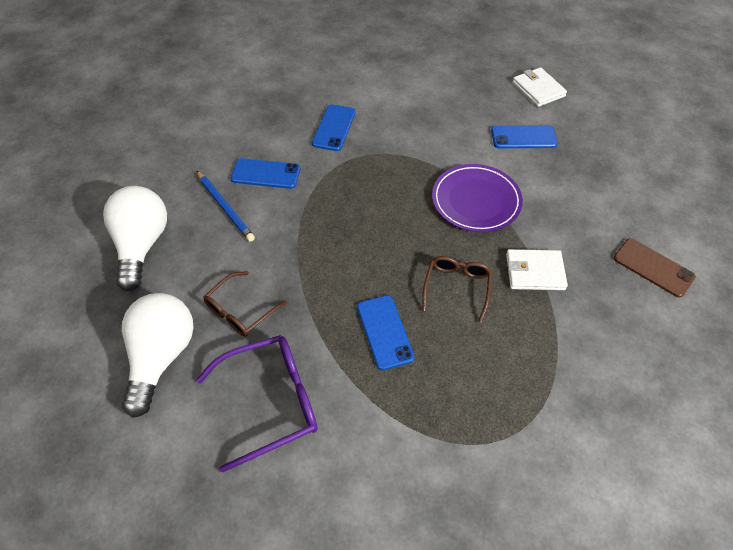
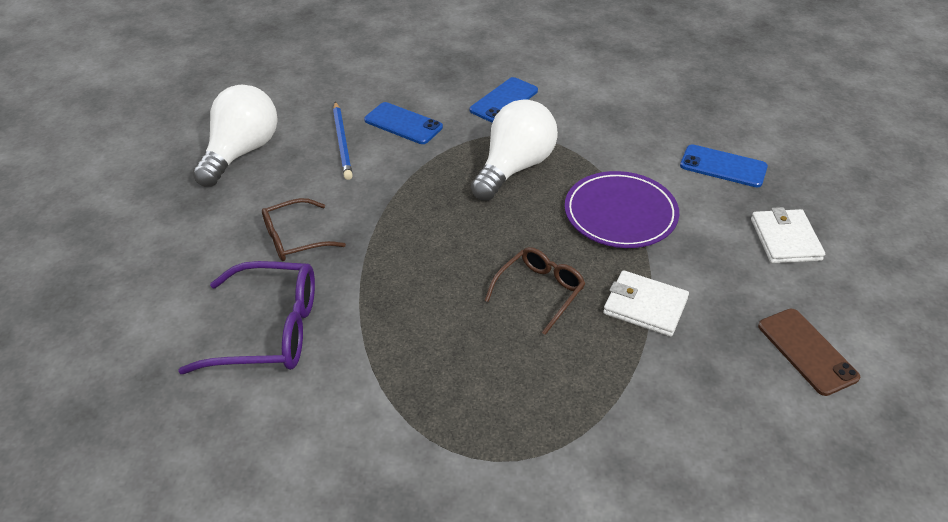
camera: 25 degrees right, 10 degrees down
(161, 357) = (194, 253): white light bulb -> white light bulb (514, 168)
(384, 332) = (429, 307): blue phone -> none
(538, 89) = (775, 123): white wallet -> white wallet (785, 239)

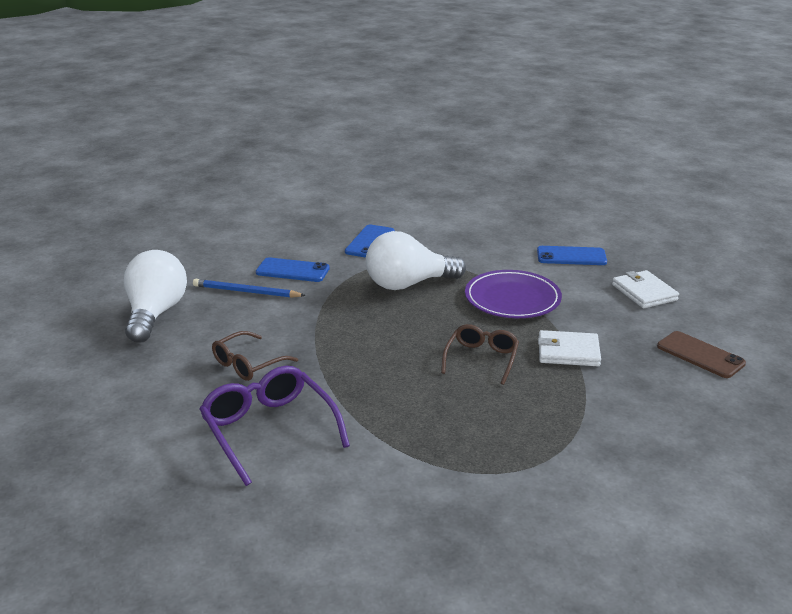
camera: 20 degrees left, 15 degrees down
(270, 330) = (268, 430): purple glasses -> purple glasses turned 105 degrees counterclockwise
(342, 142) = (246, 292): blue pencil -> blue pencil turned 135 degrees clockwise
(514, 168) = (408, 284): white light bulb -> white light bulb turned 120 degrees counterclockwise

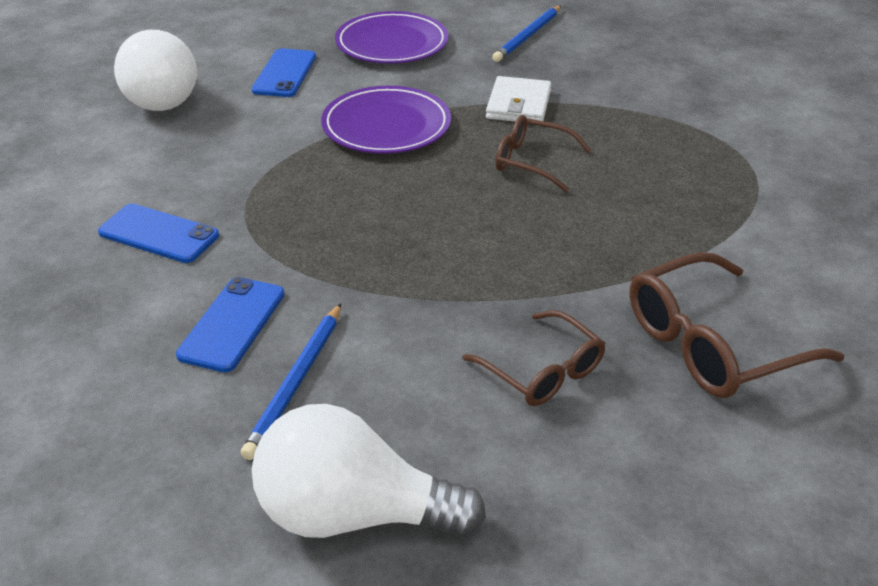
camera: 85 degrees left, 10 degrees up
(268, 430) = (711, 344): purple glasses -> brown glasses
(408, 284) = (321, 204): white light bulb -> white light bulb (163, 96)
(644, 292) = (392, 43): white wallet -> purple plate
(700, 355) = (528, 36): brown phone -> blue pencil

